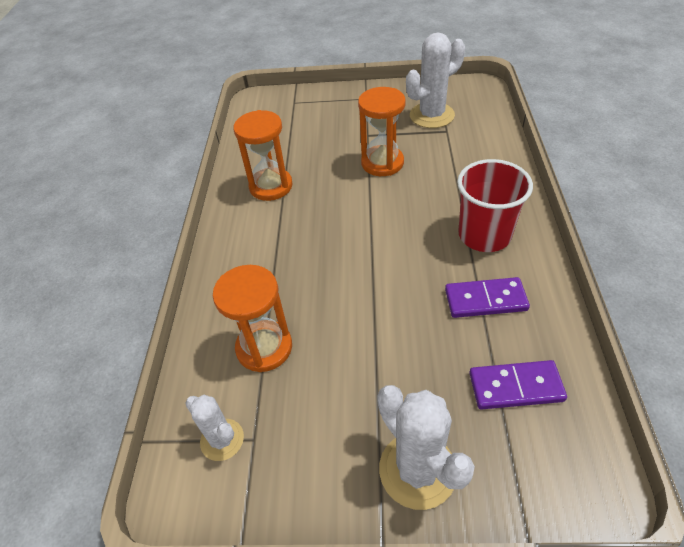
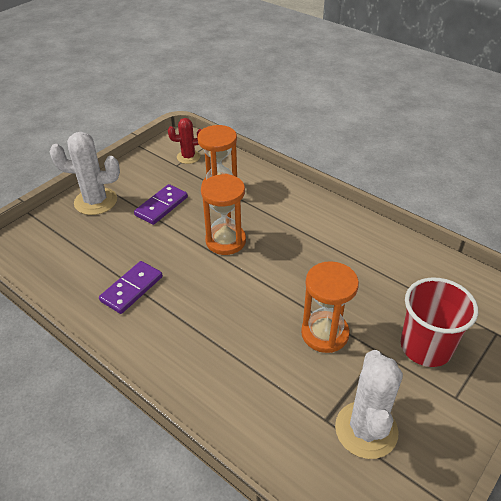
camera: 125 degrees right, 5 degrees down
(222, 440) = (188, 157): white cactus -> red cactus
(271, 186) = (363, 252): orange hourglass -> orange hourglass (225, 241)
(484, 235) = (175, 332): red cup -> red cup (426, 347)
(515, 387) = (76, 259): purple domino -> purple domino (161, 206)

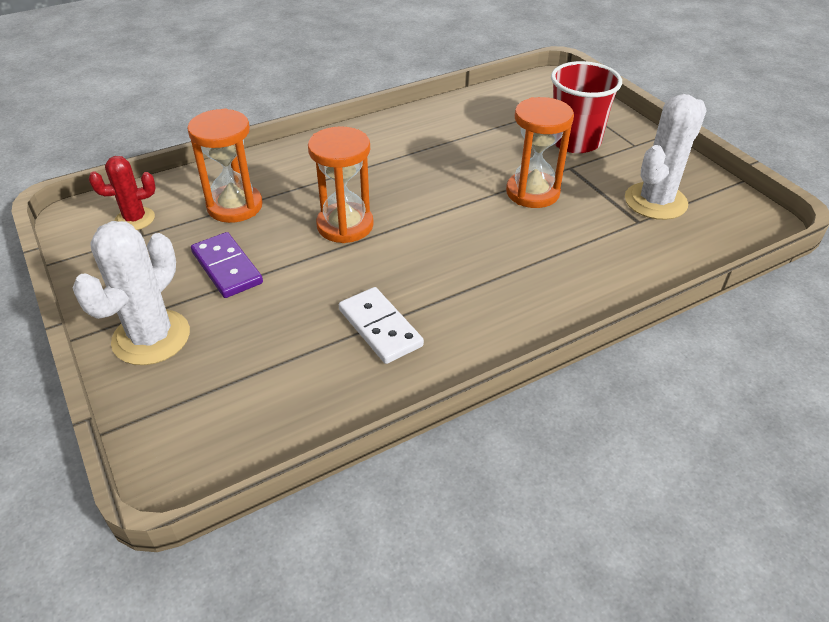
camera: 70 degrees left, 0 degrees up
(131, 289) = (380, 328): purple domino -> white domino
(188, 157) = (135, 219): red cactus -> red cactus turned 60 degrees clockwise
(366, 430) = (655, 201): white cactus -> white cactus turned 75 degrees counterclockwise

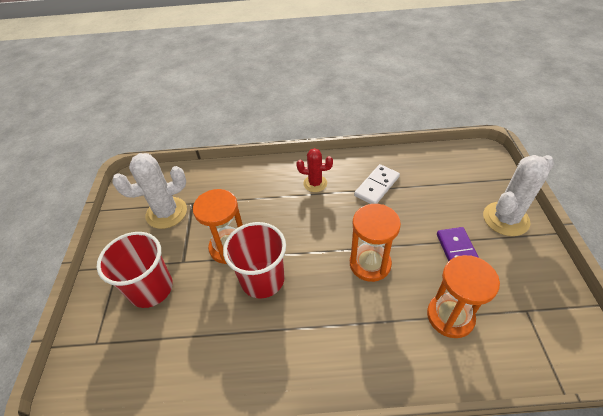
camera: 150 degrees left, 5 degrees up
(135, 219) = (536, 332): red cactus -> red cactus (315, 183)
(380, 328) = (377, 186): white domino -> white domino turned 45 degrees clockwise
(464, 178) = (262, 279): none -> red cup

